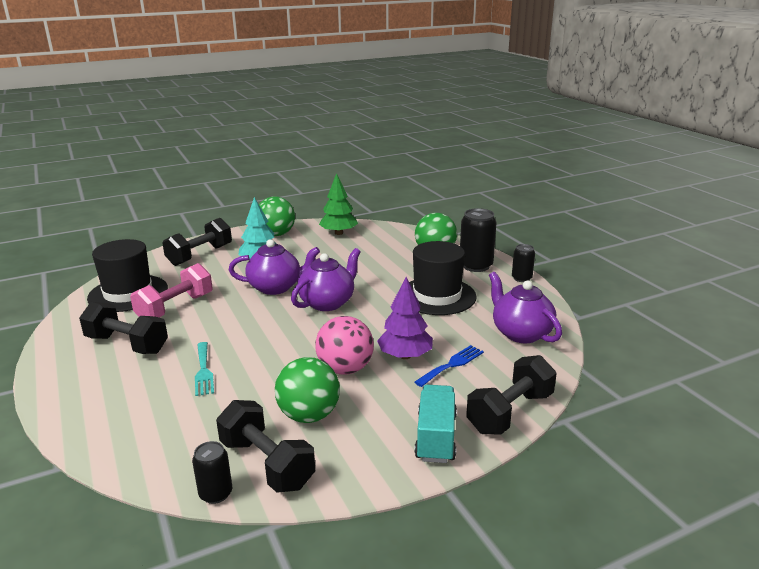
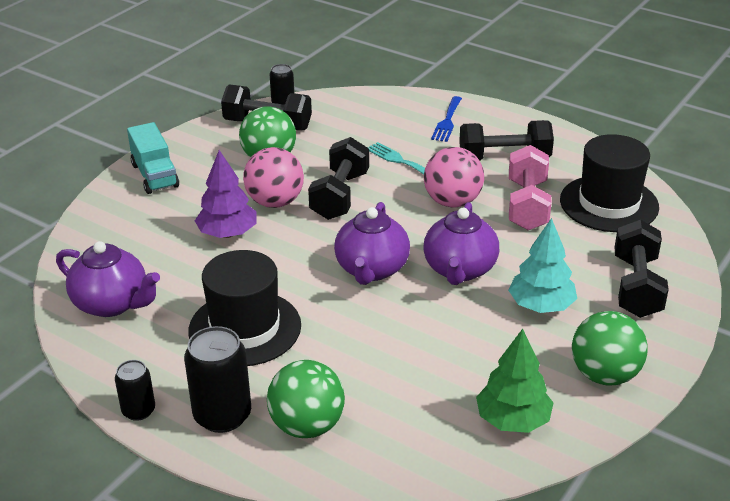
camera: 150 degrees right, 10 degrees up
(217, 325) = (452, 202): none -> pink ball
(276, 287) = (460, 270): purple teapot -> purple teapot turned 45 degrees counterclockwise
(452, 365) = (174, 239): blue fork -> blue fork (447, 121)
(510, 412) = (99, 212): black dumbbell -> black dumbbell (340, 196)

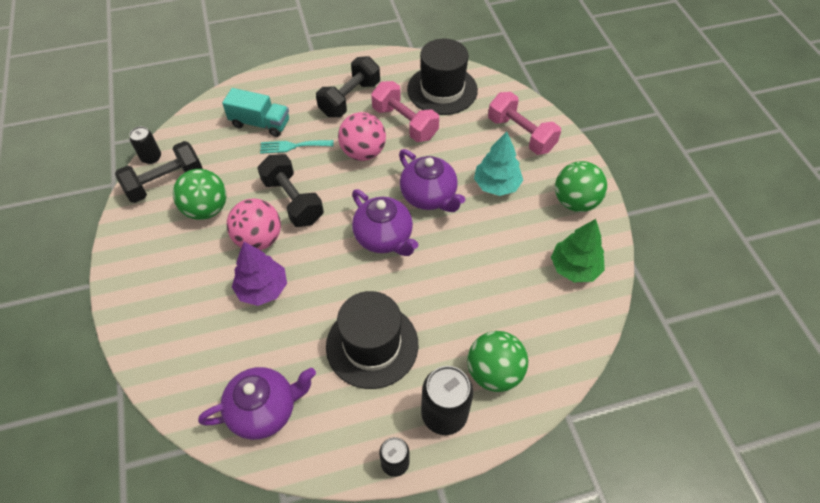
camera: 50 degrees left, 20 degrees up
(155, 175) = (142, 288): turquoise truck -> turquoise truck (260, 123)
(447, 121) = (281, 95): blue fork -> none
(636, 287) = (521, 134): black dumbbell -> pink dumbbell

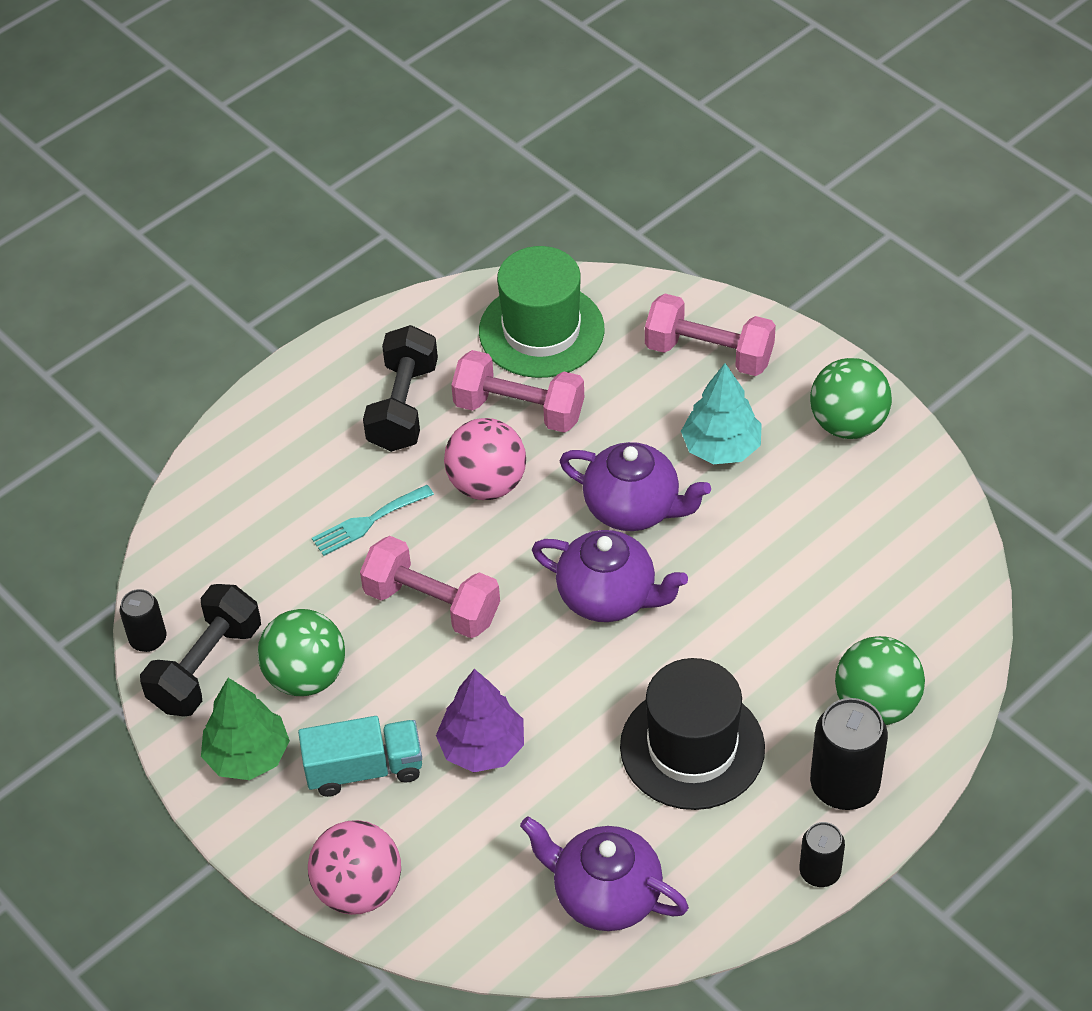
camera: 25 degrees left, 5 degrees down
(259, 239) = (423, 682): pink ball -> pink ball (359, 889)
(260, 123) = (286, 509): turquoise truck -> turquoise truck (364, 769)
(265, 410) = (605, 895): purple teapot -> purple teapot turned 105 degrees counterclockwise
(293, 201) = (432, 604): black dumbbell -> pink dumbbell
(442, 90) = (541, 330): black hat -> green hat
(574, 268) = (901, 519): green tree -> green tree (247, 755)

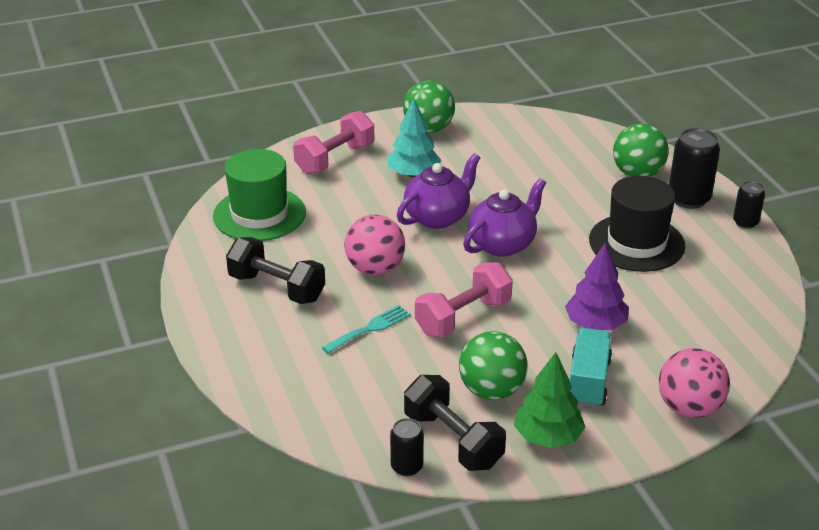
camera: 70 degrees left, 15 degrees down
(368, 522) = (370, 328): turquoise fork -> turquoise fork turned 120 degrees counterclockwise
(519, 410) = (321, 240): pink dumbbell -> none
(605, 895) = (733, 303): purple teapot -> none

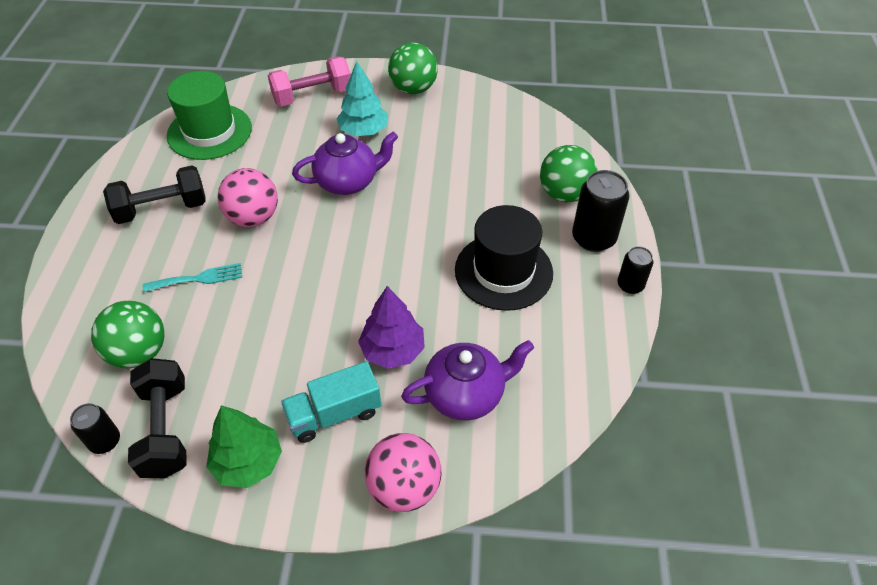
camera: 25 degrees right, 15 degrees up
(277, 288) = (162, 209): black dumbbell -> black dumbbell turned 75 degrees counterclockwise
(463, 317) = (283, 296): pink dumbbell -> none
(491, 390) = (242, 387): green ball -> green ball (139, 352)
(503, 244) = (380, 230): purple teapot -> purple teapot (466, 394)
(588, 381) = (334, 414): turquoise truck -> turquoise truck turned 150 degrees counterclockwise

